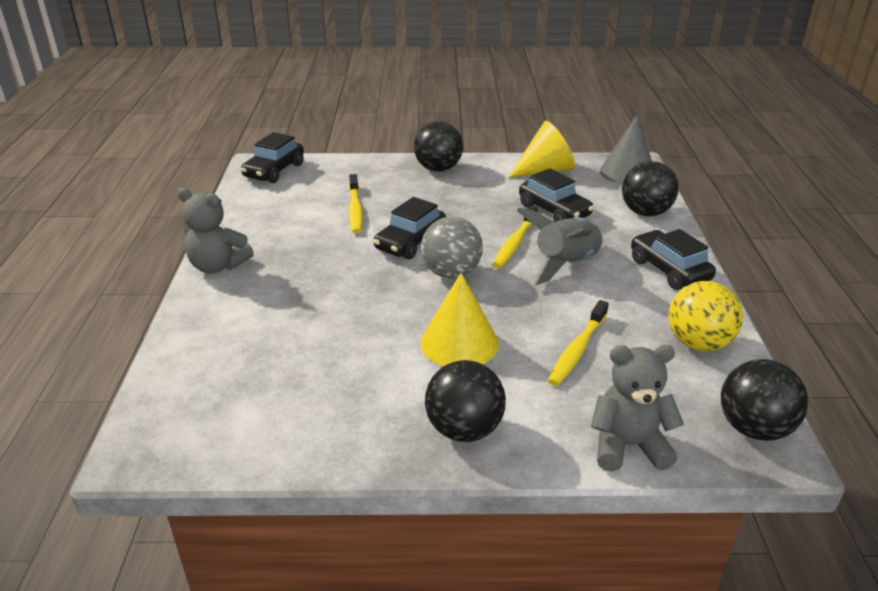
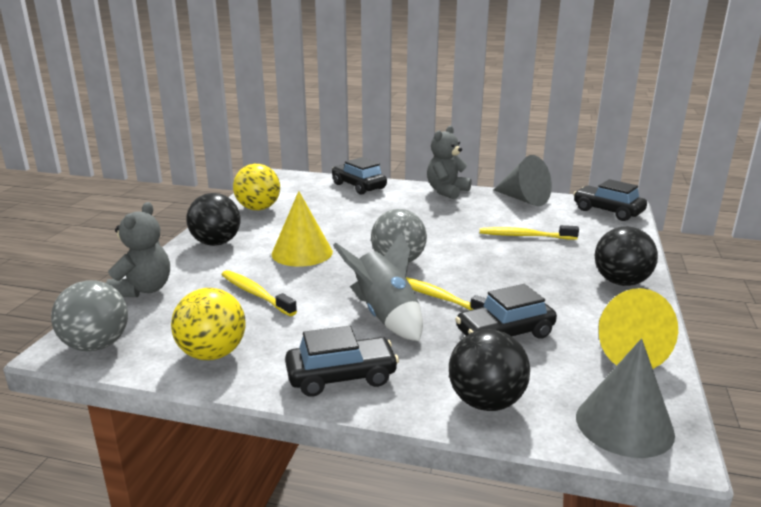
camera: 105 degrees right, 10 degrees down
(242, 214) = (523, 199): none -> grey cone
(316, 428) = (258, 208): none -> yellow ball
(410, 242) = (458, 252): black car -> black car (359, 186)
(754, 428) = (96, 345): black ball -> grey ball

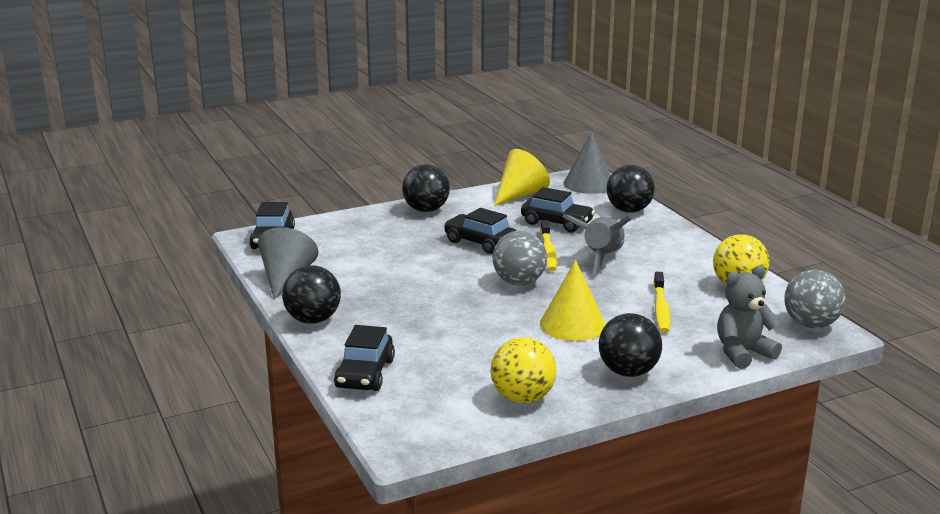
camera: 130 degrees left, 0 degrees up
(341, 377) = (680, 245): black car -> black car (480, 242)
(447, 191) = (313, 320): grey teddy bear -> black ball
(525, 236) = (387, 254): yellow toothbrush -> none

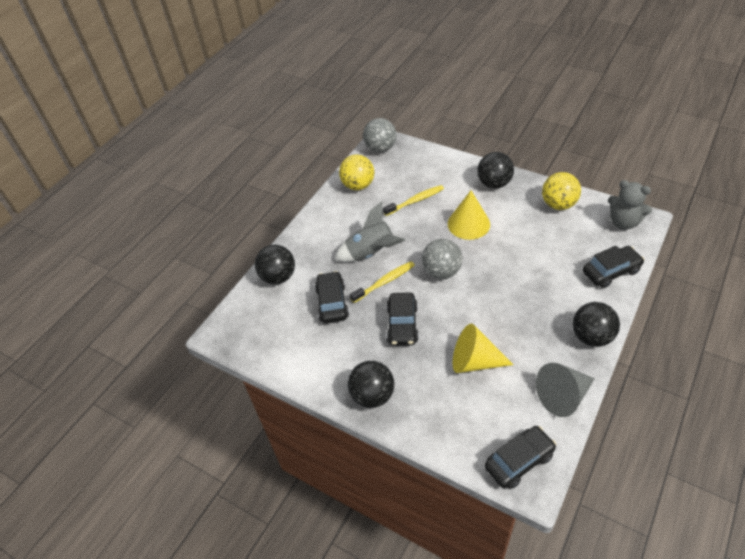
camera: 120 degrees left, 25 degrees up
(520, 194) = (293, 354): yellow cone -> yellow cone (474, 361)
(589, 184) = (239, 324): grey cone -> none
(742, 353) = (434, 158): grey teddy bear -> grey teddy bear (623, 222)

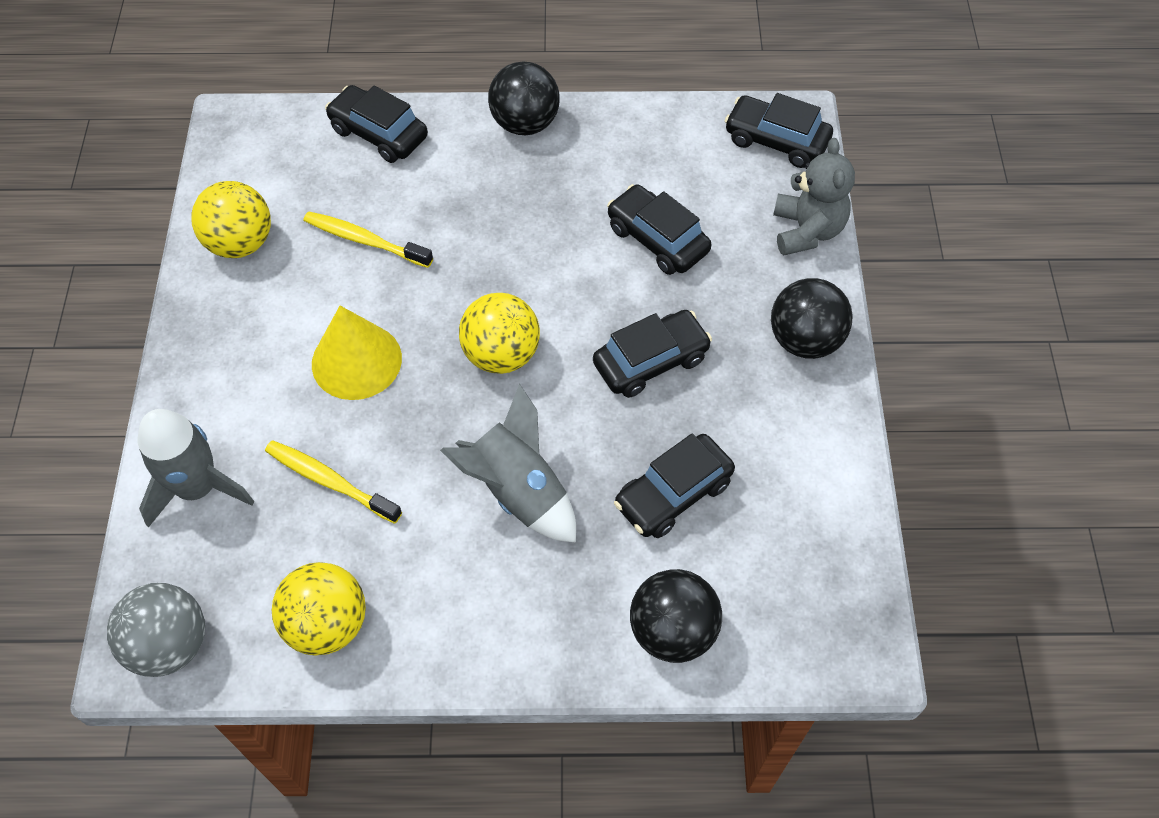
camera: 125 degrees left, 10 degrees up
(384, 282) = (576, 433): yellow toothbrush -> yellow toothbrush (365, 241)
(437, 166) = (197, 488): none -> grey rocket
(441, 271) = (501, 354): grey ball -> yellow ball
(474, 361) = (657, 239): yellow cone -> black car
(494, 183) = (217, 362): black ball -> none
(563, 396) = (648, 126): grey cone -> none
(623, 222) = (251, 145): grey teddy bear -> grey teddy bear (806, 231)

